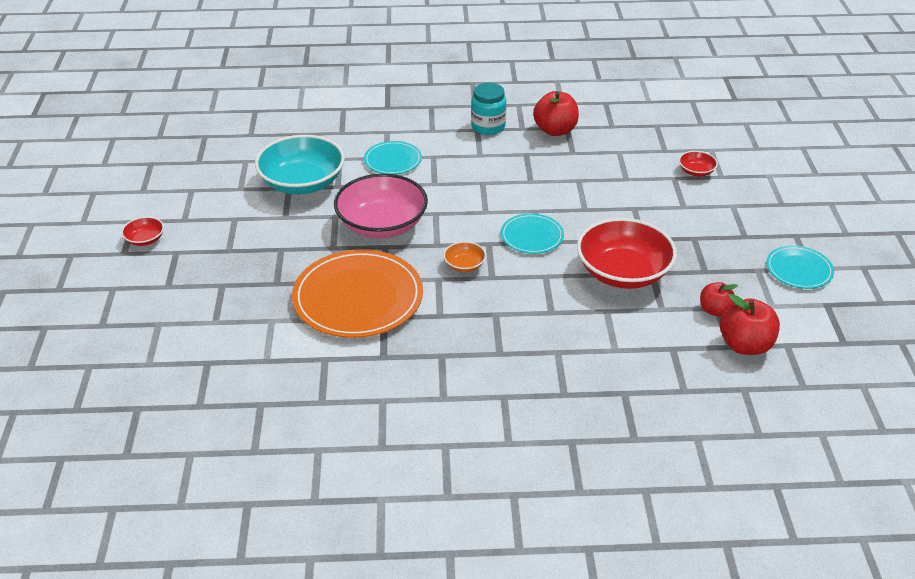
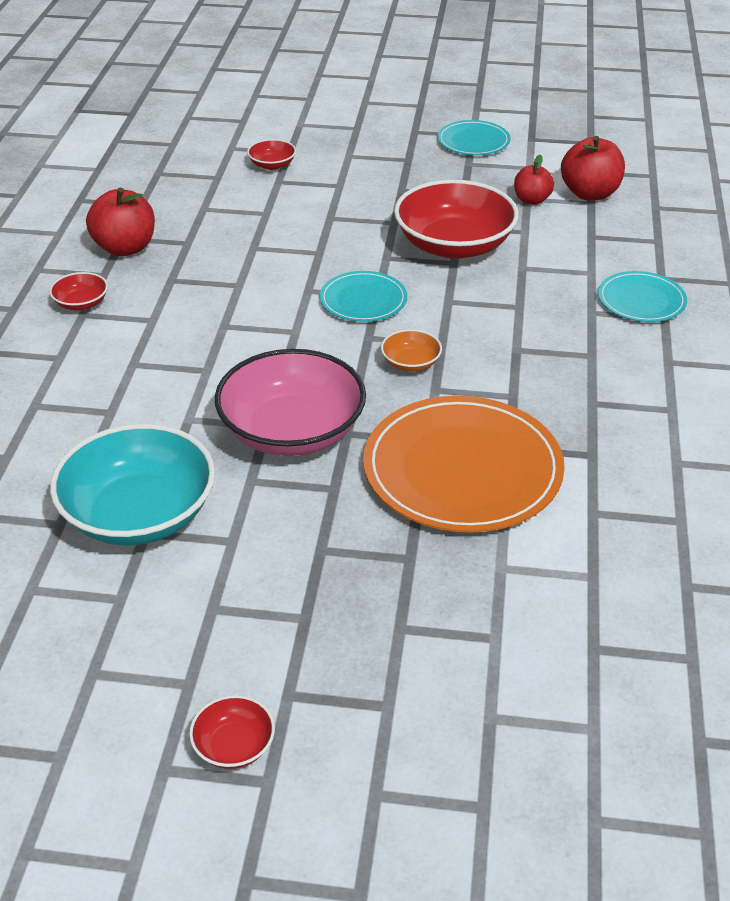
camera: 80 degrees left, 0 degrees up
(393, 160) = (123, 405): turquoise plate -> turquoise plate (641, 300)
(488, 127) = (81, 303): turquoise jar -> red bowl

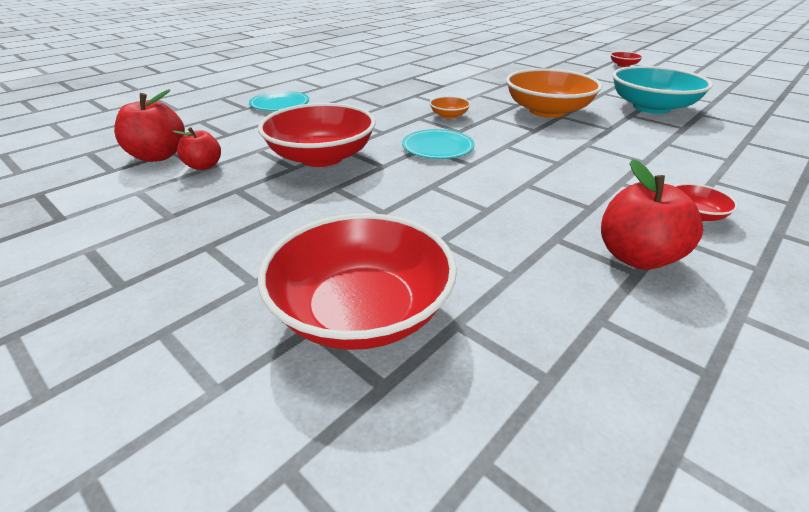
camera: 145 degrees left, 5 degrees down
(272, 165) = (362, 311): red bowl -> red bowl, size x2.27
(292, 431) = (547, 111): pink bowl -> orange bowl
(462, 469) = (473, 85): orange plate -> none
(473, 141) = (107, 239): turquoise plate -> none

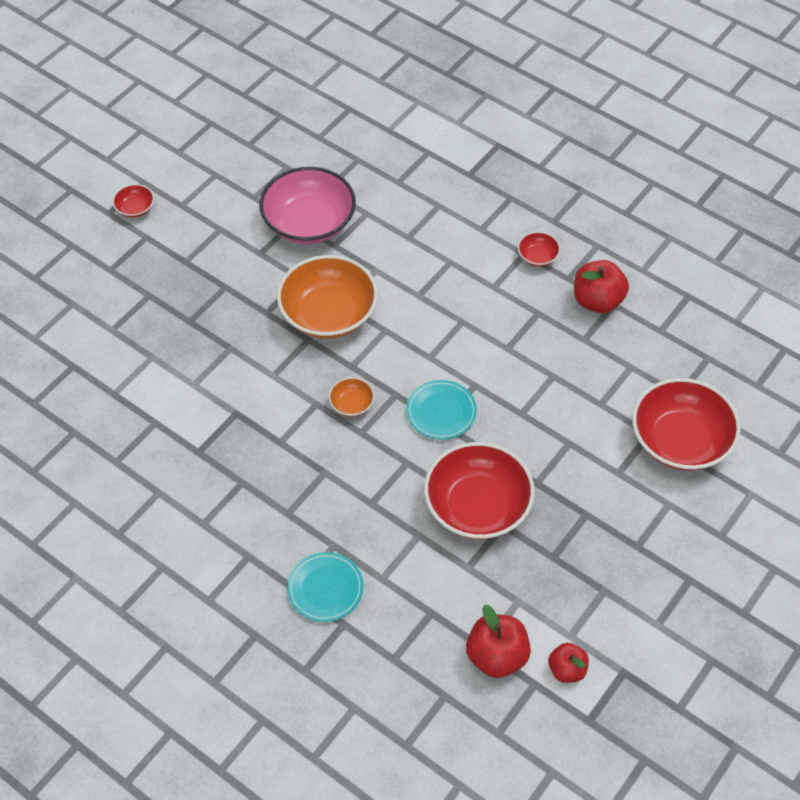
camera: 95 degrees left, 20 degrees up
(204, 166) = (512, 602): red apple -> red apple (567, 670)
(651, 107) = (309, 222): turquoise bowl -> pink bowl

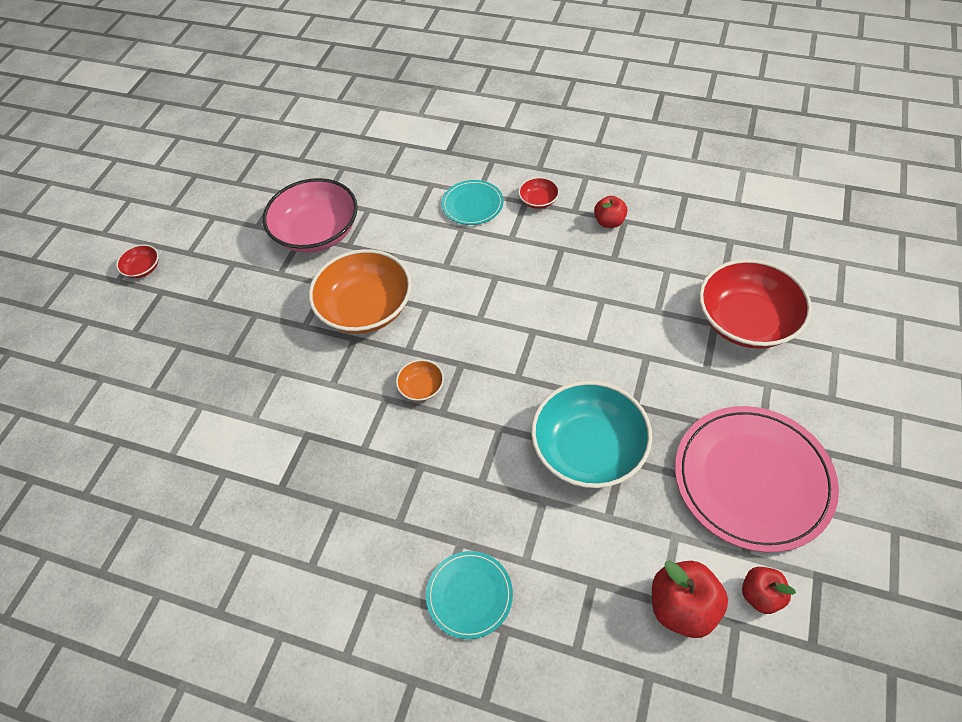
camera: 15 degrees left, 0 degrees up
(441, 411) = (512, 366): turquoise plate -> turquoise plate (472, 204)
(477, 506) = (588, 449): red bowl -> turquoise bowl
(597, 301) = (609, 222): red apple -> red apple, size x0.63
(610, 579) = (752, 479): none -> pink plate

